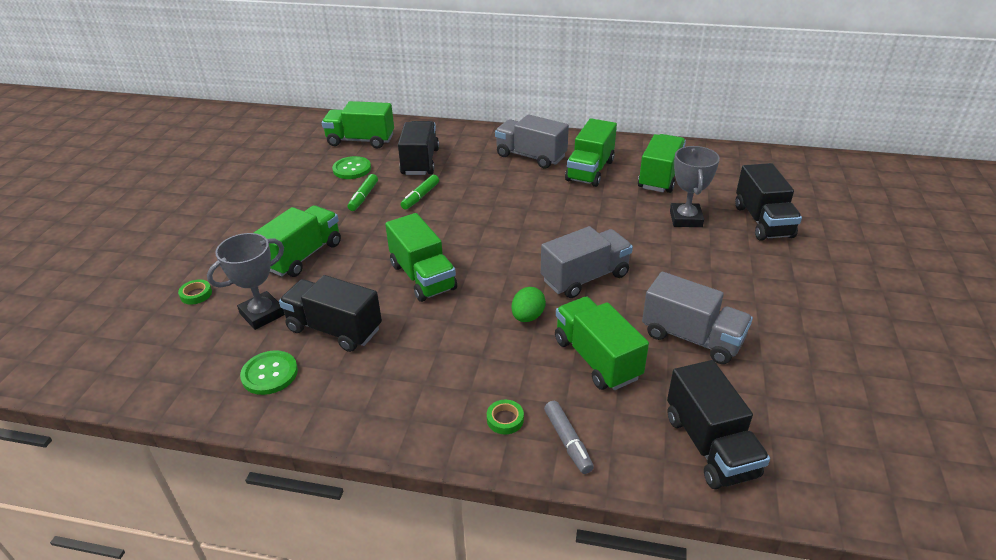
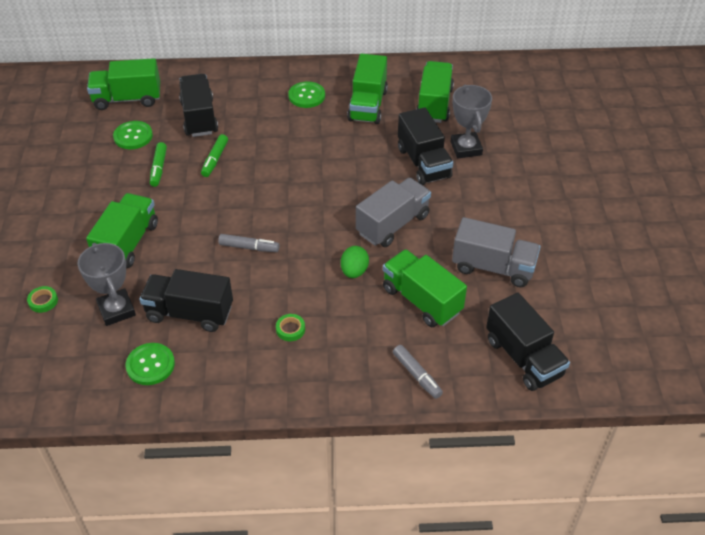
camera: 15 degrees left, 10 degrees up
(262, 314) = (116, 310): grey trophy -> grey trophy turned 60 degrees counterclockwise
(422, 277) = (249, 247): green truck -> grey marker
(505, 419) = (363, 367): green tape -> green tape (290, 329)
(531, 156) = (306, 96): grey truck -> green button
(762, 221) = (532, 141): black truck -> black truck (423, 163)

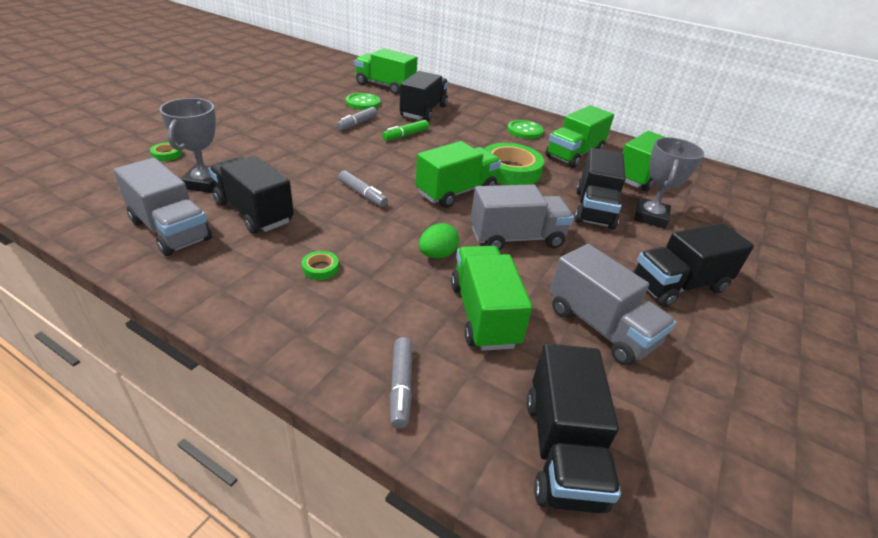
camera: 30 degrees right, 10 degrees down
(127, 243) = (274, 151): green truck -> green truck (456, 192)
(150, 365) = (170, 230): green button -> grey truck
(158, 168) = (357, 123): green marker -> grey marker
(334, 154) = (510, 170): none -> green tape
(518, 205) = (678, 285): none -> black truck

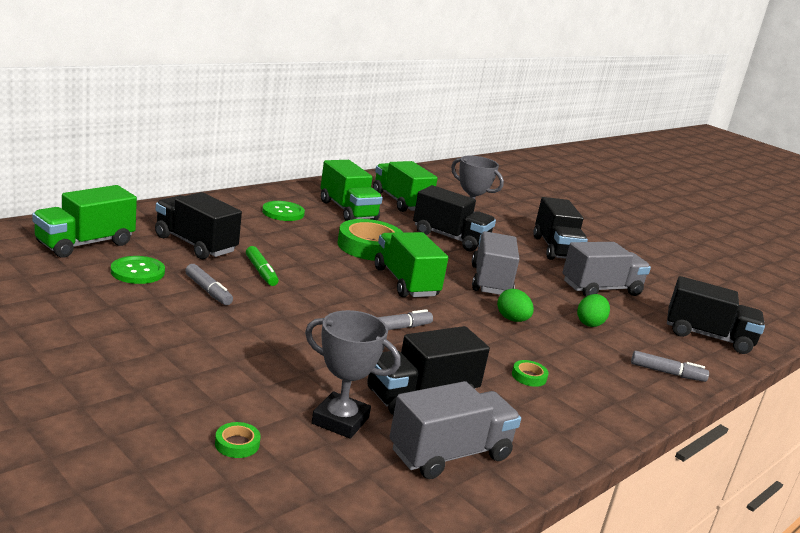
camera: 75 degrees left, 15 degrees down
(483, 314) = (590, 323): green truck -> green egg

